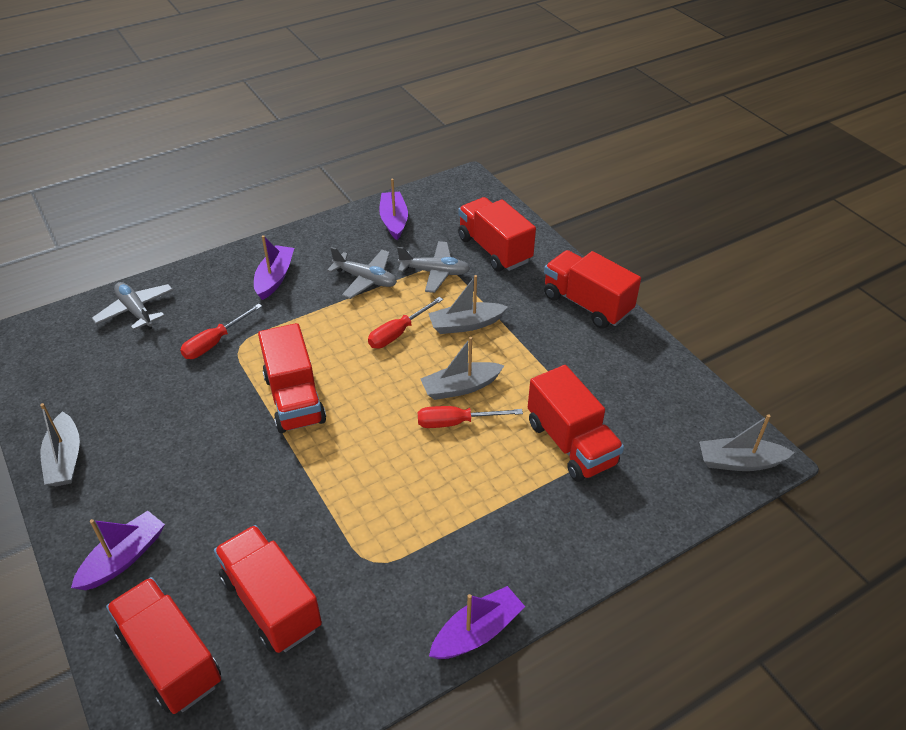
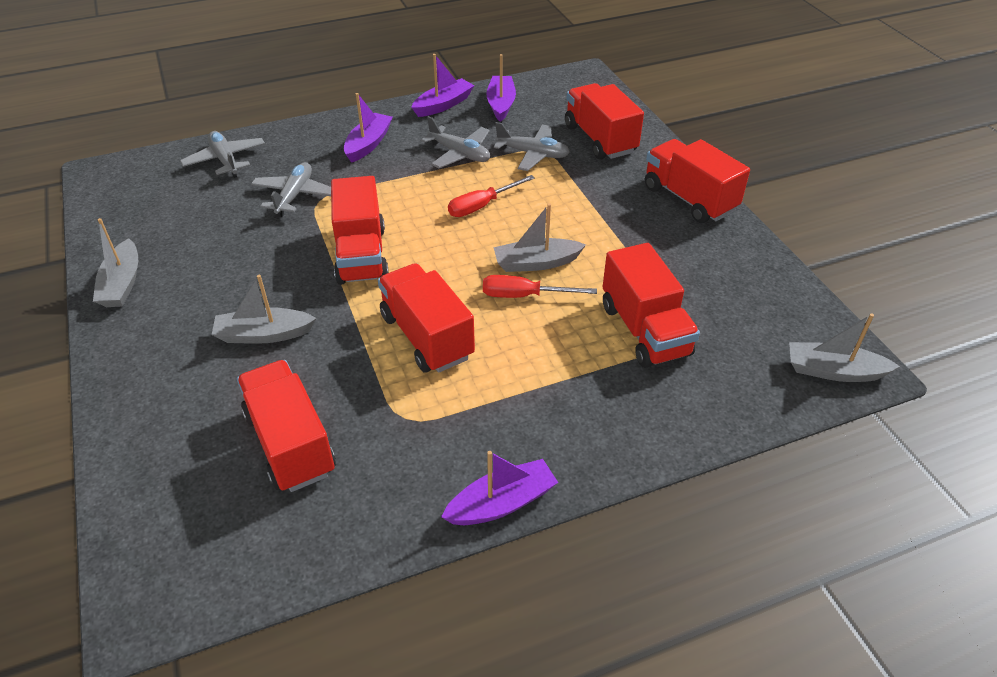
camera: 10 degrees right, 0 degrees up
(124, 558) = (154, 381): purple boat -> purple boat (443, 105)
(170, 658) = (174, 482): red truck -> red truck (426, 336)
(214, 342) = (294, 195): red screwdriver -> grey plane
(465, 324) = (554, 205): grey boat -> grey boat (264, 334)

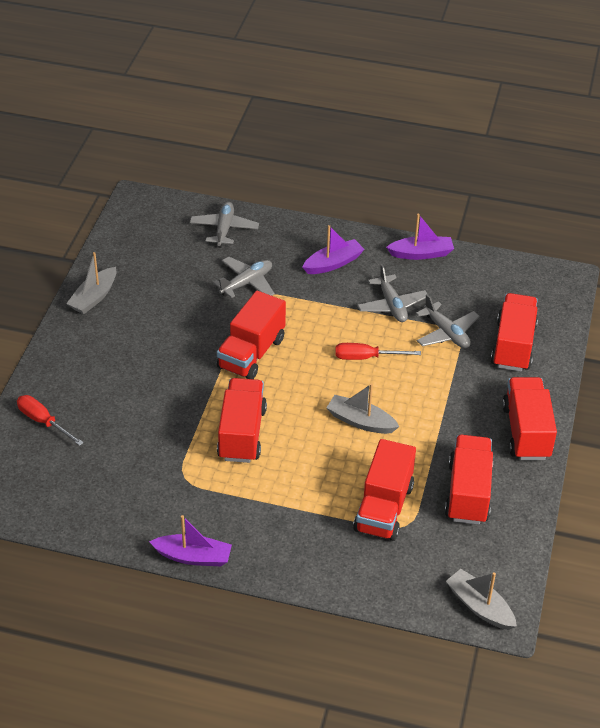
camera: 35 degrees right, 0 degrees up
(264, 334) = (148, 378): grey boat -> none
(290, 443) = (110, 455): red truck -> red truck (468, 493)
(501, 104) = (467, 274): purple boat -> none
(524, 295) = (329, 440): red screwdriver -> red screwdriver (43, 421)

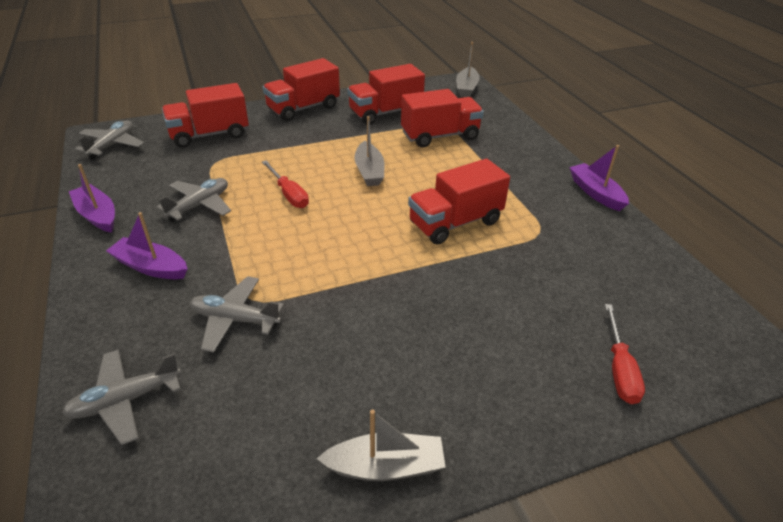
camera: 125 degrees left, 5 degrees down
(251, 353) = (350, 262): red truck -> none
(446, 333) = (218, 166): grey plane -> grey plane (112, 145)

